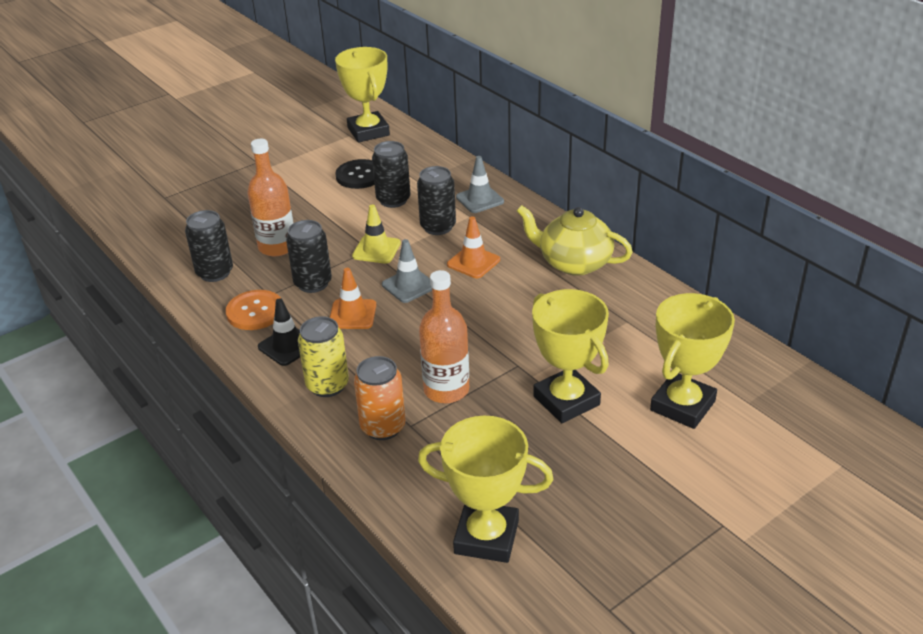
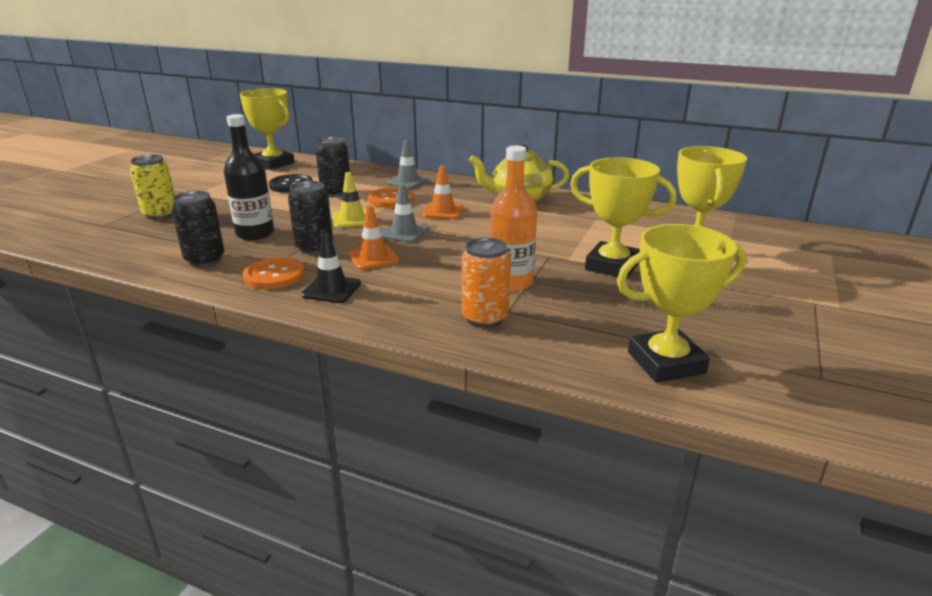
camera: 30 degrees left, 10 degrees down
(277, 247) = (255, 233): orange bottle -> black bottle
(327, 385) = (400, 305): yellow can -> yellow can (160, 214)
(438, 227) = (391, 199): black can -> orange button

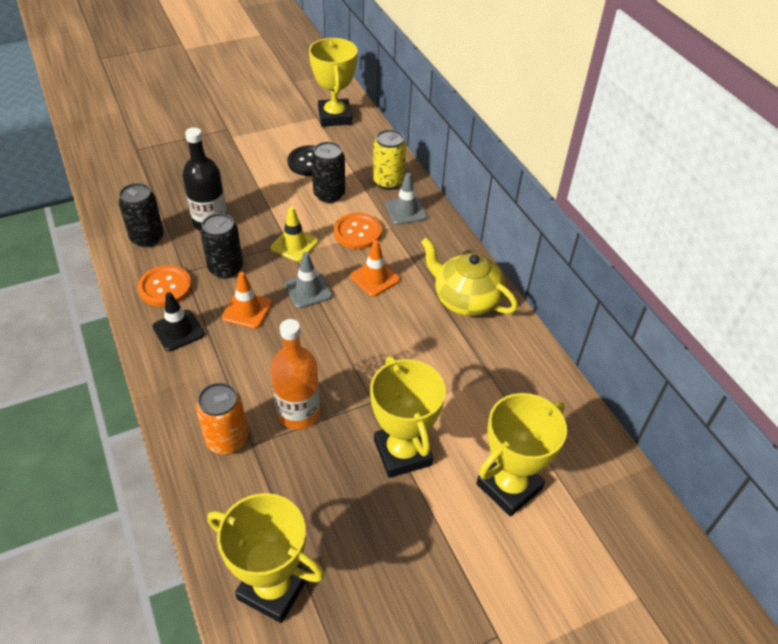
camera: 40 degrees right, 20 degrees up
(160, 214) = (181, 155): yellow can -> yellow can (388, 182)

